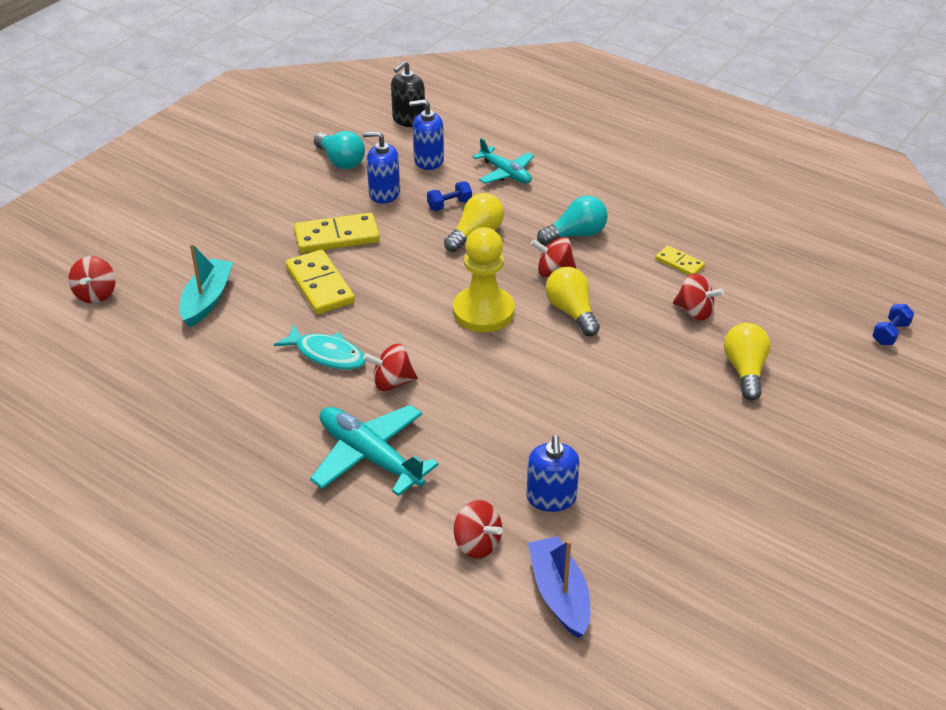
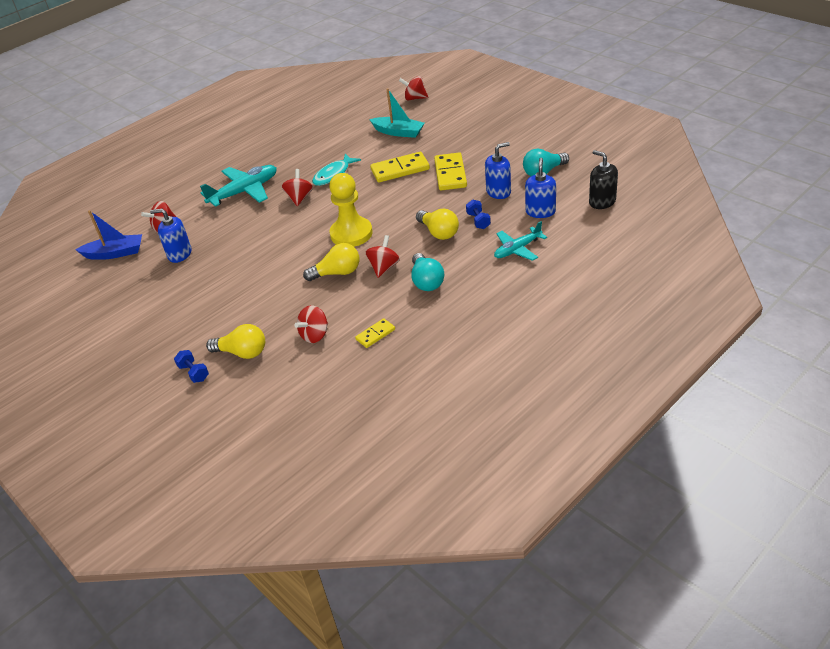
camera: 105 degrees right, 0 degrees up
(384, 193) = (498, 192): blue soap dispenser -> blue soap dispenser turned 45 degrees clockwise
(890, 333) = (245, 450): blue dumbbell -> blue dumbbell (194, 373)

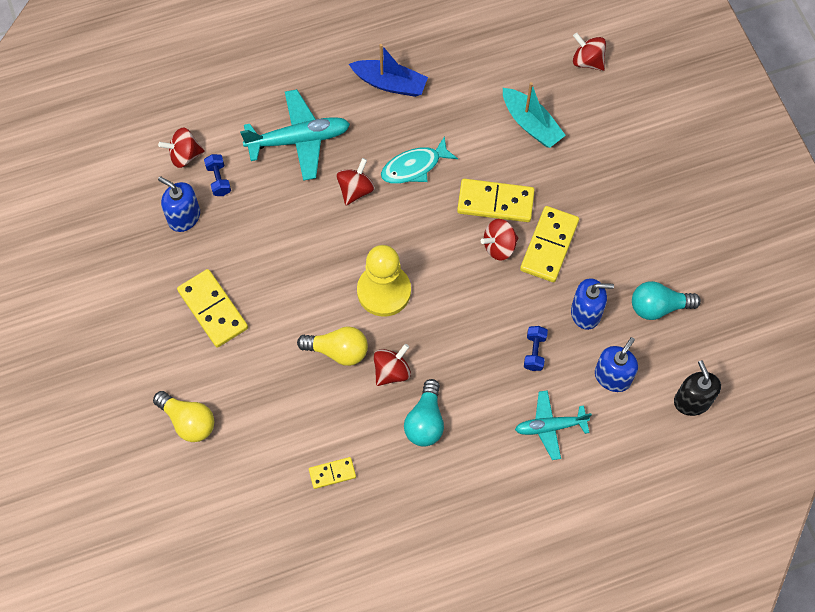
camera: 20 degrees right, 25 degrees up
(115, 253) = (115, 174): blue boat -> blue boat (390, 83)
(194, 373) = (129, 423): blue dumbbell -> blue dumbbell (219, 180)
(228, 289) = (213, 310): none -> yellow domino
(315, 335) = (271, 438): red spinning top -> red spinning top (499, 246)
(439, 232) = (480, 346): yellow light bulb -> none

